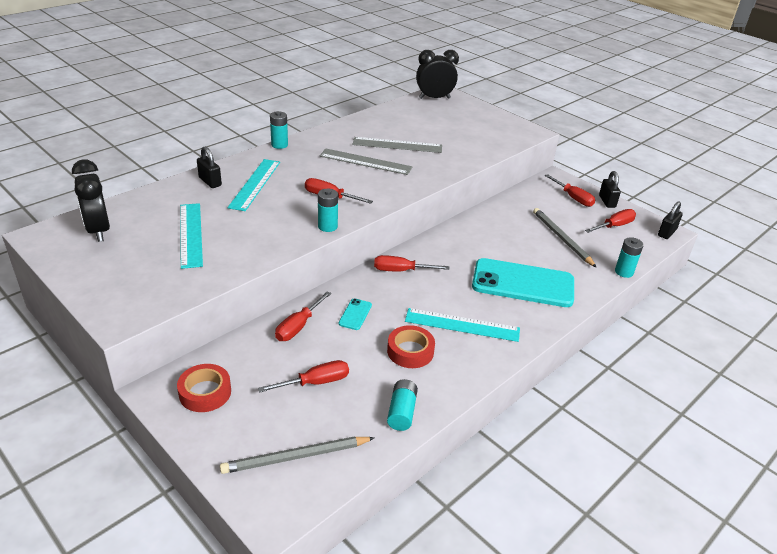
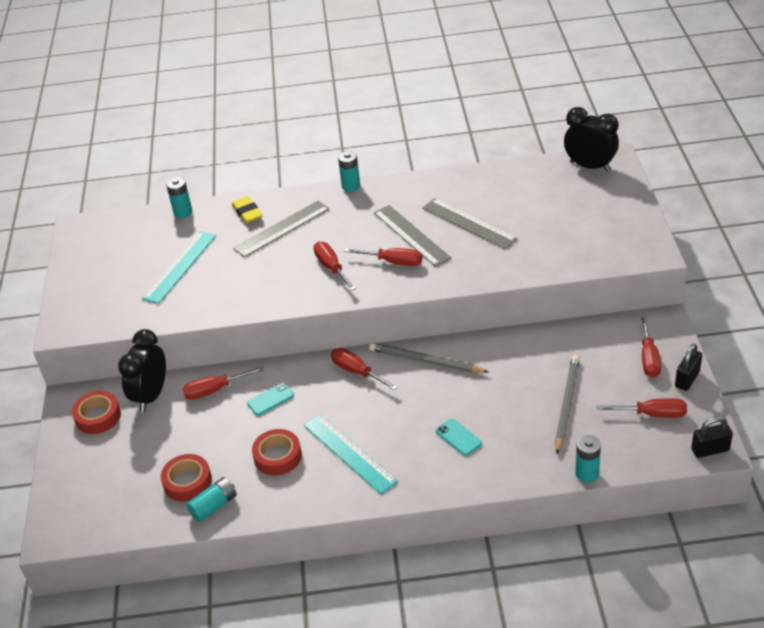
camera: 45 degrees right, 5 degrees up
(98, 231) = (119, 237): black clock -> black clock (151, 396)
(210, 182) = (247, 212): black padlock -> yellow eraser
(255, 184) = (282, 228): turquoise ruler -> grey ruler
(296, 457) = (107, 500): grey pencil -> grey pencil (425, 361)
(315, 382) = (178, 447): red screwdriver -> red screwdriver (393, 262)
(327, 226) = (295, 301): turquoise battery -> turquoise battery (183, 212)
(356, 405) = (187, 482): none -> red tape
(523, 283) = (458, 437): turquoise phone -> turquoise phone, size x0.40

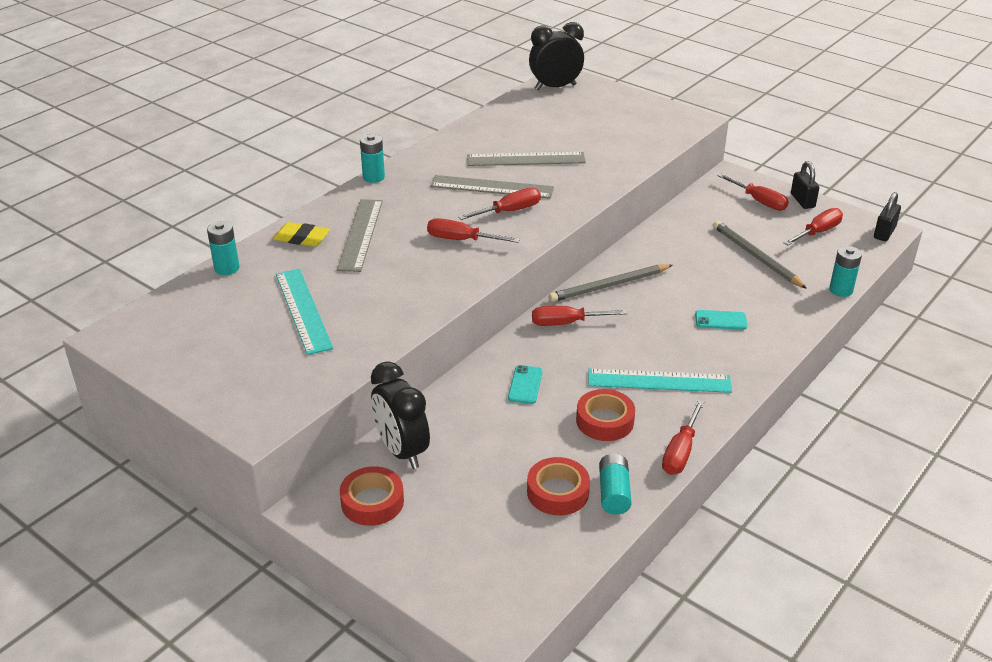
camera: 50 degrees left, 5 degrees down
(215, 390) = (460, 408): red screwdriver -> red screwdriver (680, 452)

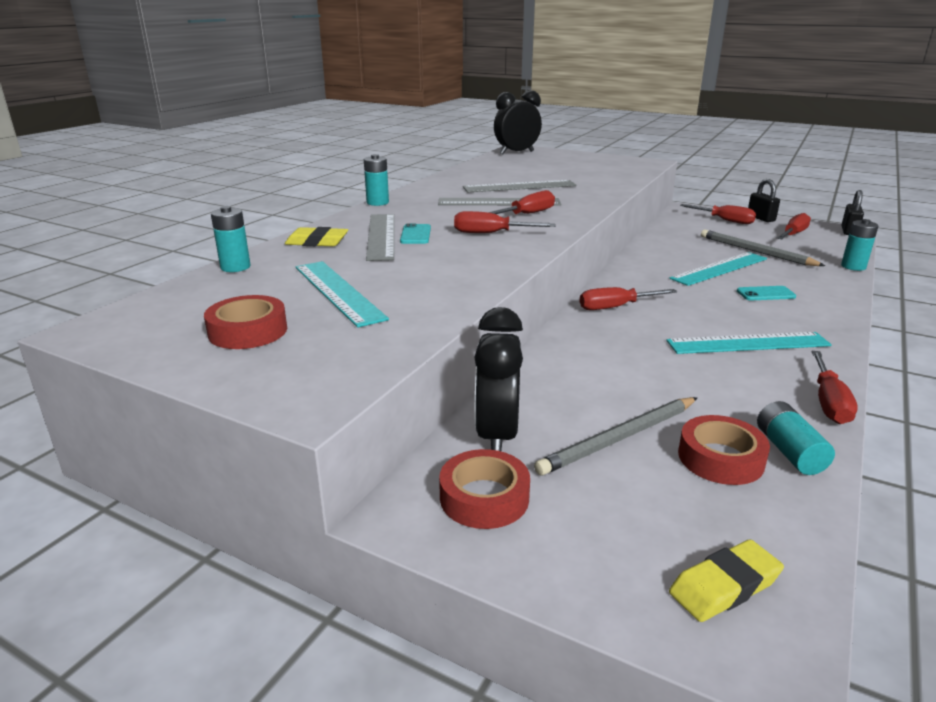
camera: 10 degrees left, 10 degrees down
(401, 451) = (496, 435): black clock -> black clock turned 45 degrees clockwise
(498, 584) = (724, 586): none -> yellow eraser
(525, 385) = (607, 359): turquoise phone -> turquoise phone (415, 235)
(605, 421) = (719, 382): red tape -> red tape (248, 331)
(609, 286) = (637, 278): grey pencil -> grey pencil (619, 438)
(700, 279) = (719, 268): none -> turquoise ruler

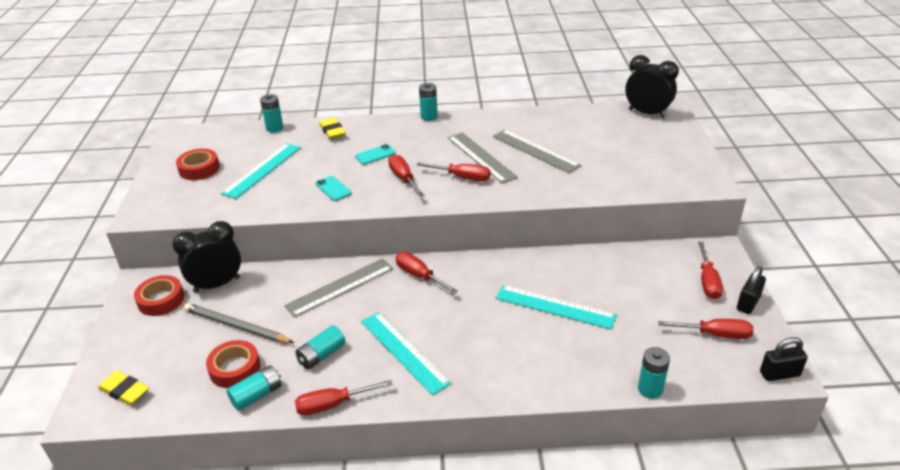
camera: 60 degrees right, 10 degrees up
(381, 236) = (362, 145): grey ruler -> grey ruler (340, 287)
(726, 390) = (321, 355): none -> turquoise battery
(755, 251) = (627, 319): grey pencil -> none
(765, 294) = (516, 344): turquoise phone -> turquoise phone (333, 189)

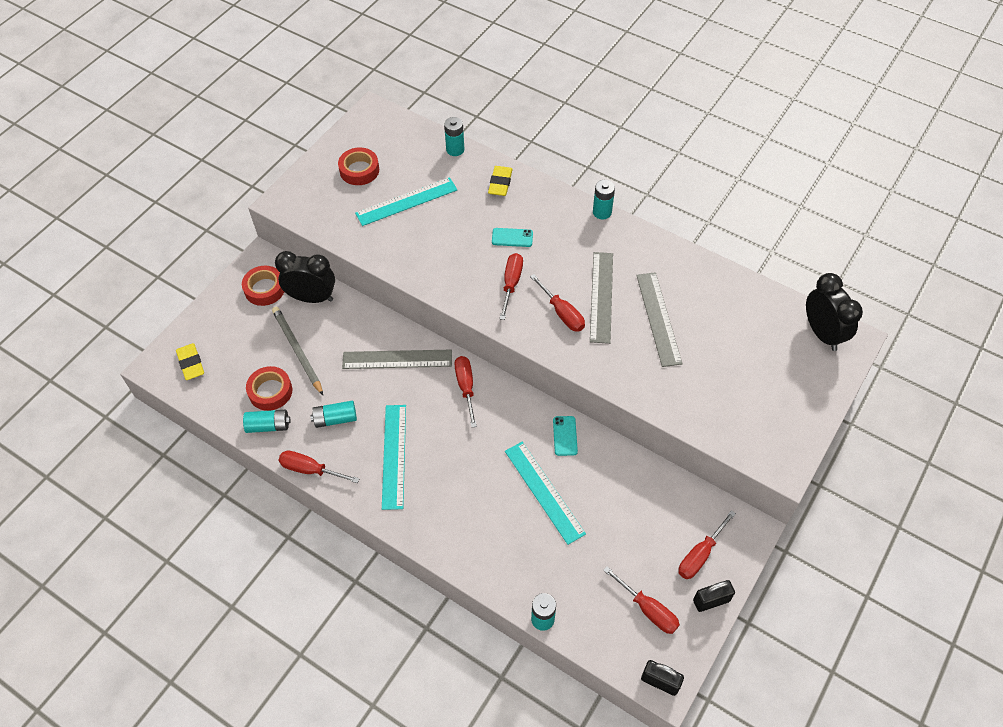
camera: 35 degrees right, 20 degrees up
(333, 189) = (444, 260): turquoise phone -> turquoise phone (565, 436)

